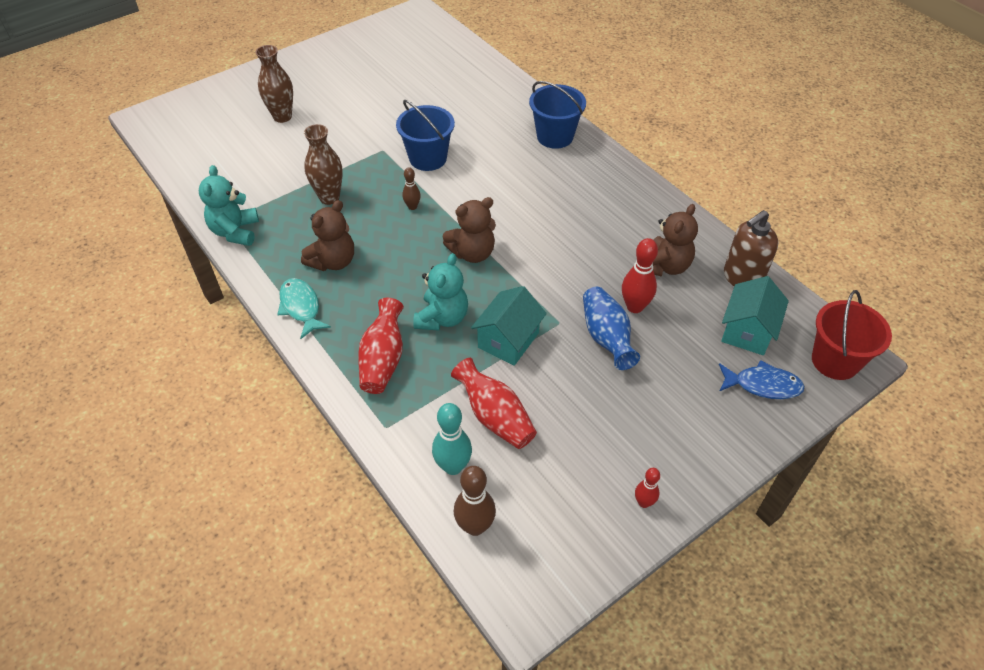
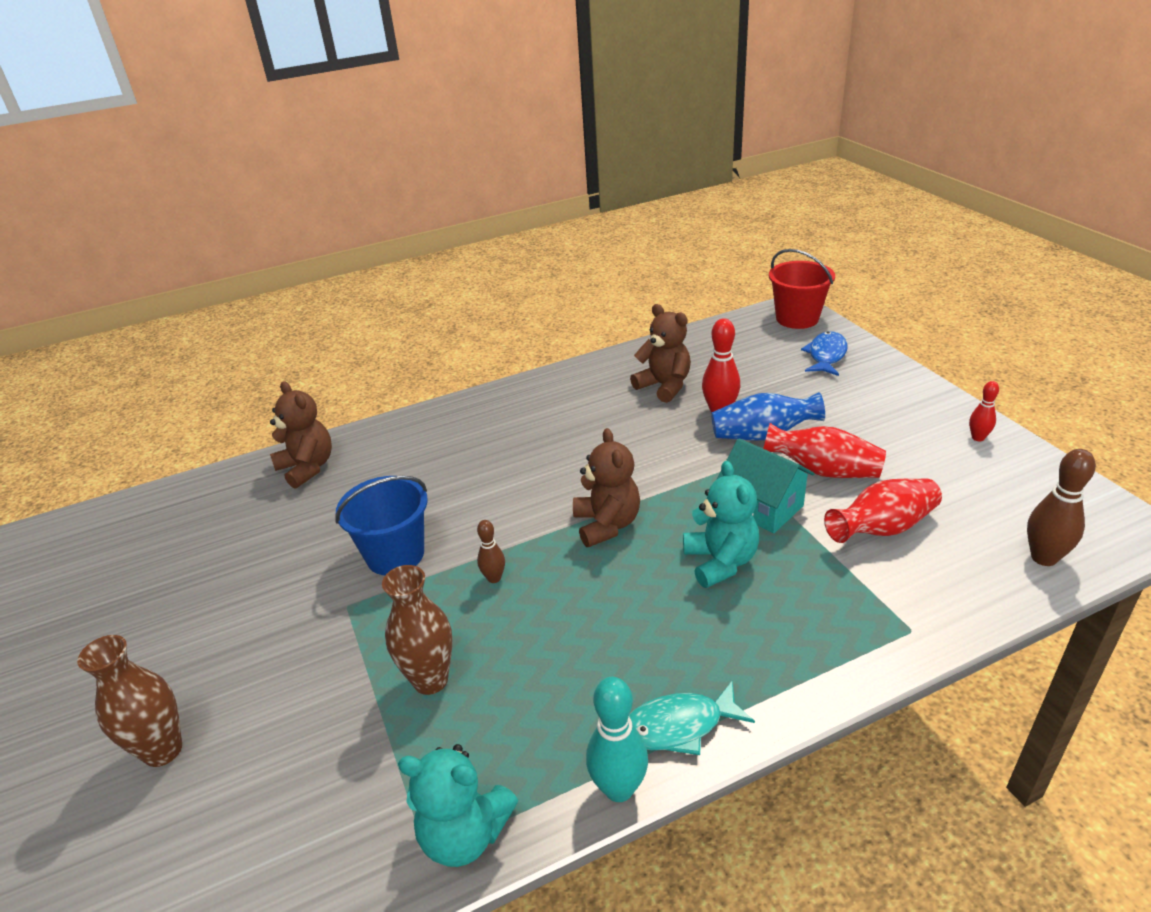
camera: 75 degrees left, 15 degrees down
(333, 261) = (584, 679): brown teddy bear -> brown teddy bear (307, 468)
(383, 360) = (793, 627): red vase -> red vase (823, 471)
(442, 318) = (720, 562): turquoise teddy bear -> turquoise teddy bear turned 45 degrees clockwise
(453, 466) = (963, 569): turquoise bowling pin -> turquoise bowling pin (619, 788)
(555, 136) = (416, 435): blue bucket -> none
(742, 278) = (690, 346): brown soap dispenser -> none
(747, 331) = (759, 353): turquoise house -> none

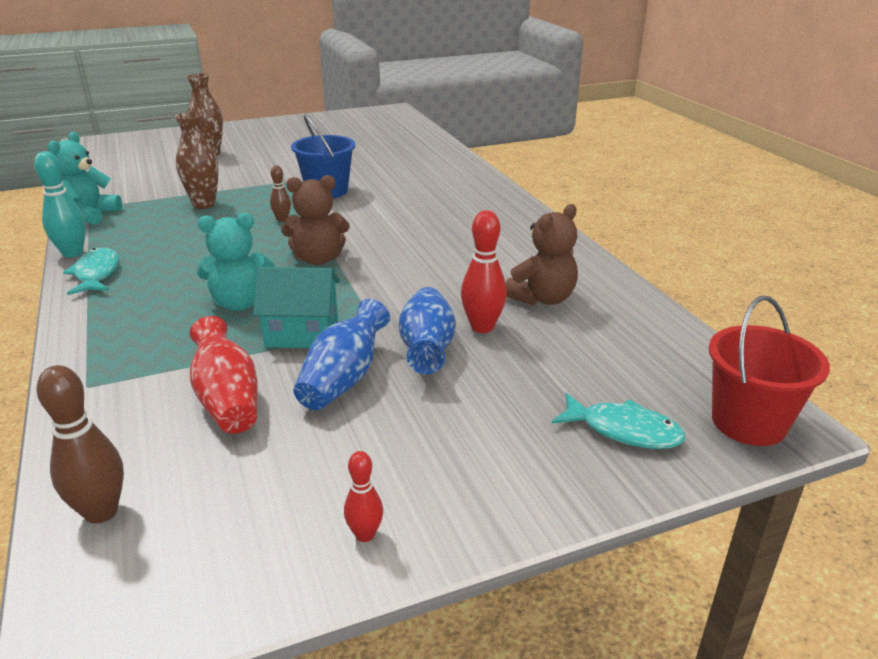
camera: 90 degrees right, 5 degrees down
(307, 468) = (440, 162): brown teddy bear -> none
(762, 507) = (302, 333): turquoise house -> turquoise house turned 45 degrees clockwise
(823, 471) = (344, 378): red vase -> blue vase
(826, 355) = (623, 430): blue fish -> turquoise fish

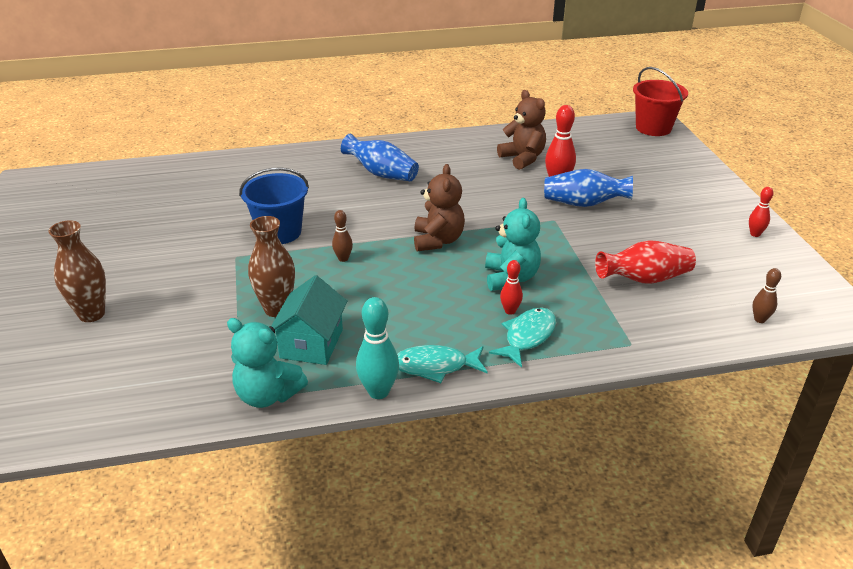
camera: 80 degrees left, 5 degrees up
(101, 512) = (759, 319): brown bowling pin -> brown bowling pin, size x0.59
(176, 306) = (510, 311): none -> red bowling pin
(302, 333) = (559, 250): turquoise house -> turquoise house (311, 343)
(344, 378) = (618, 235): blue vase -> blue vase (381, 174)
(623, 430) = (663, 158): turquoise fish -> turquoise fish (527, 336)

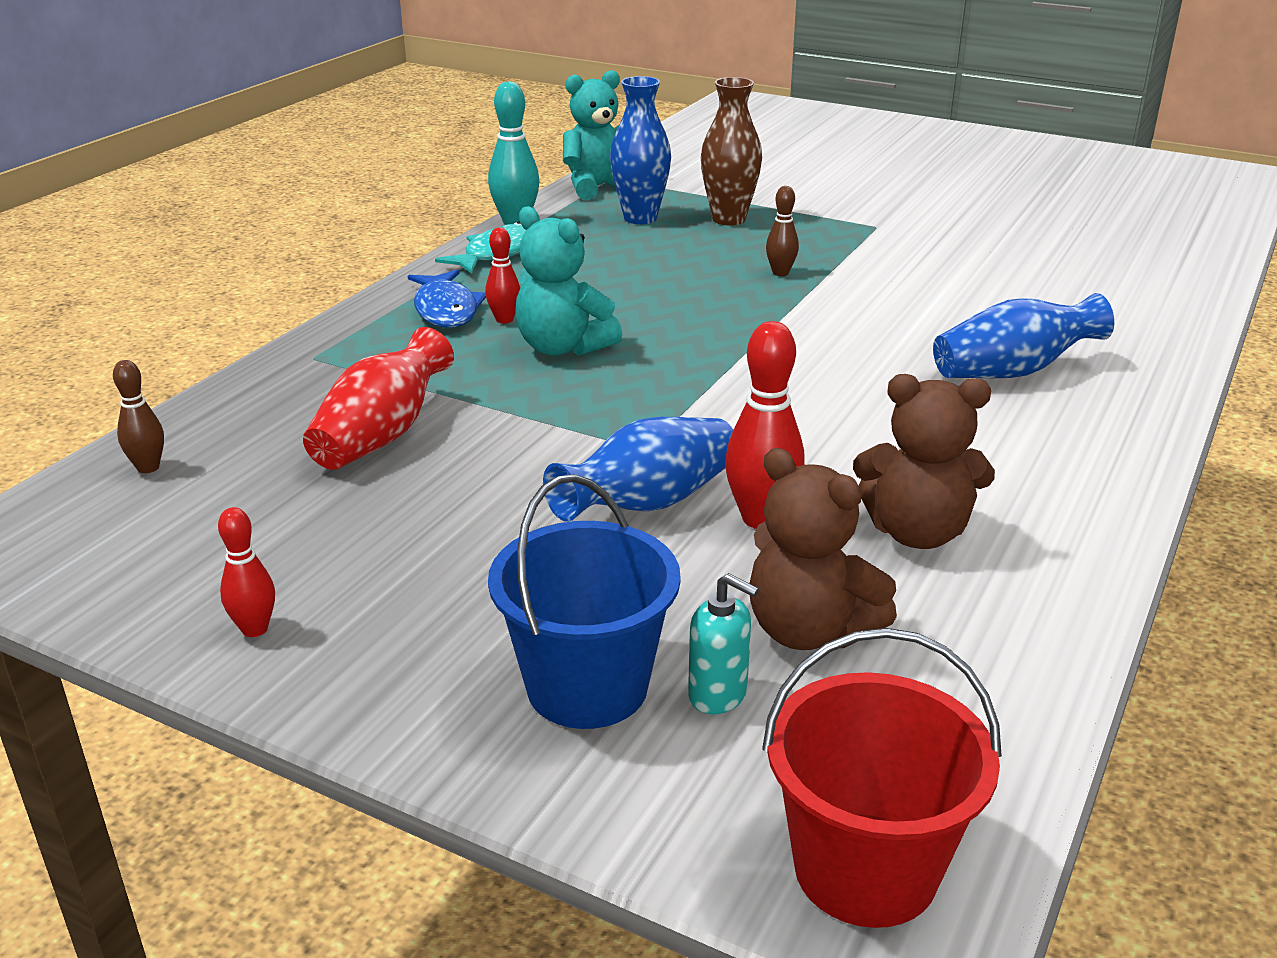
camera: 130 degrees right, 5 degrees down
(92, 314) = (851, 157): brown vase -> none
(279, 232) = (905, 258): blue bucket -> blue bucket (587, 687)
(311, 343) = (640, 218): turquoise house -> blue vase
(438, 240) = (731, 338): brown teddy bear -> brown teddy bear (809, 630)
(527, 336) = (446, 310): turquoise fish -> blue fish
(639, 159) = (718, 695): none -> turquoise soap dispenser

